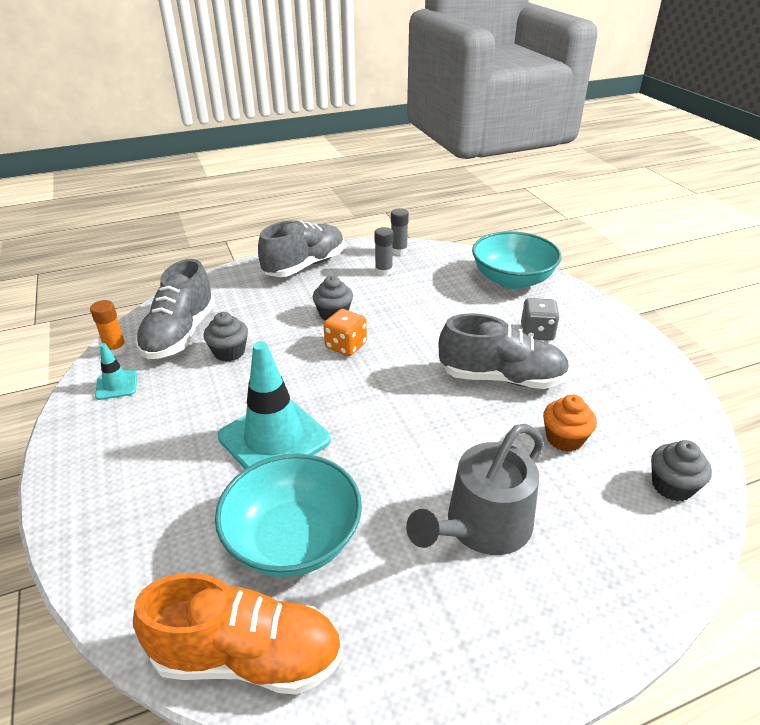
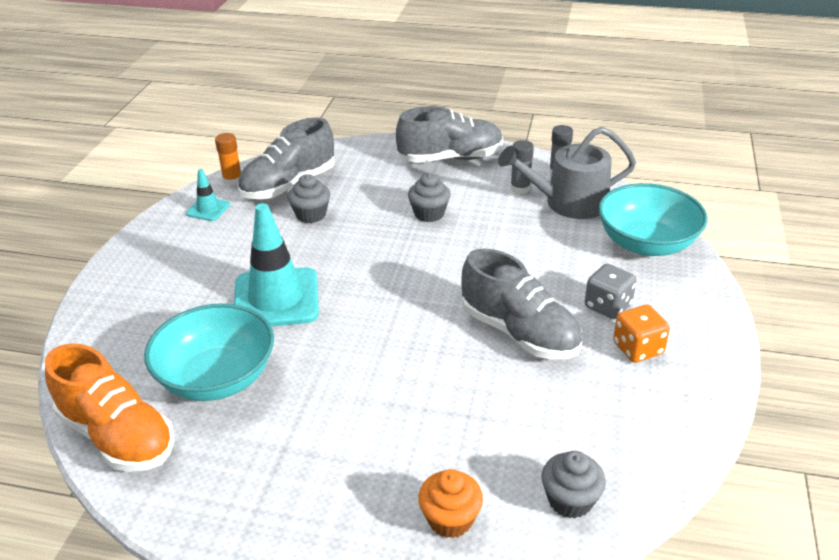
camera: 35 degrees right, 0 degrees up
(346, 346) = (409, 246): orange dice -> orange dice (637, 348)
(482, 526) = (361, 441): grey watering can -> grey watering can (569, 202)
(564, 439) = (515, 411): orange cupcake -> orange cupcake (450, 519)

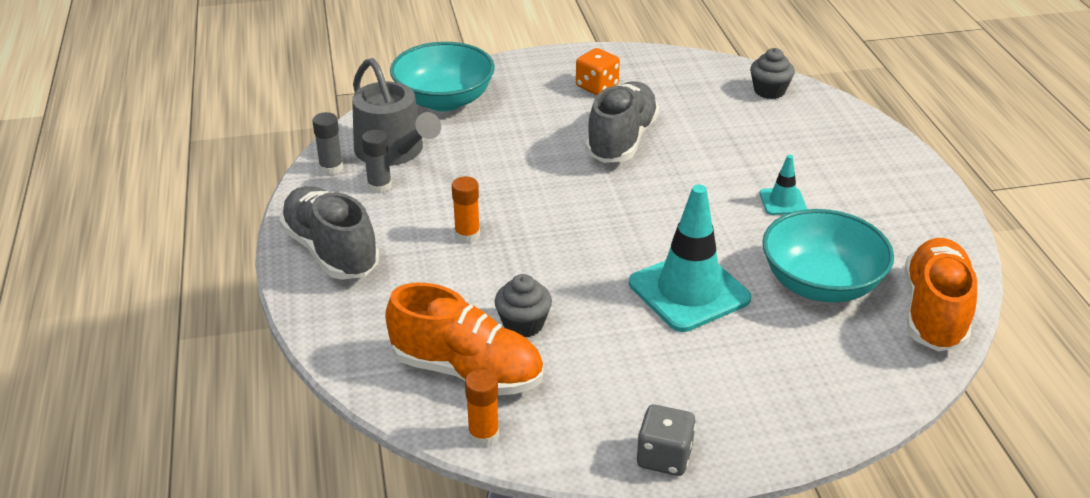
camera: 115 degrees left, 0 degrees up
(208, 209) = (568, 425): turquoise traffic cone -> turquoise traffic cone (782, 202)
(288, 185) = (467, 371): grey shoe -> orange shoe
(429, 213) = (467, 235): grey cupcake -> orange glue stick
(450, 519) = (831, 129): orange cupcake -> none
(607, 306) = (553, 106): grey dice -> grey dice (664, 457)

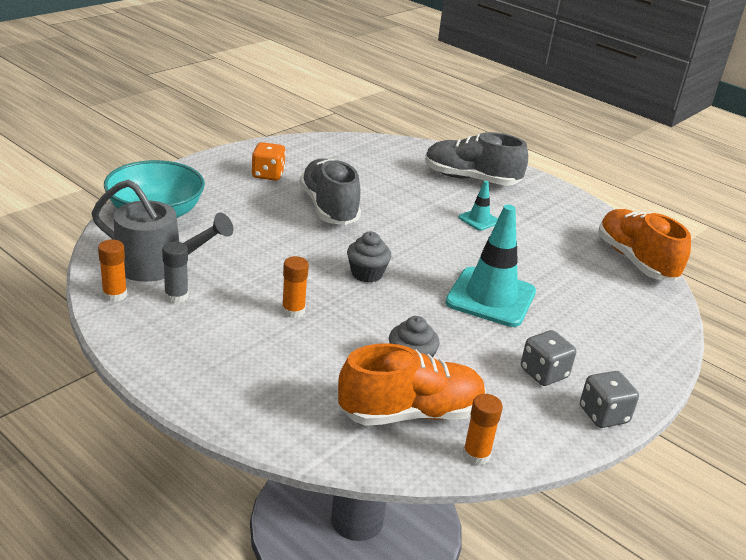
camera: 40 degrees left, 5 degrees down
(331, 168) = (115, 295): grey glue stick -> orange glue stick
(331, 251) = (193, 363): grey shoe -> grey shoe (471, 179)
(650, 390) = (544, 373): none -> grey dice
(769, 91) = (389, 150): grey cupcake -> grey cupcake (367, 274)
(820, 284) = (559, 265): turquoise bowl -> none

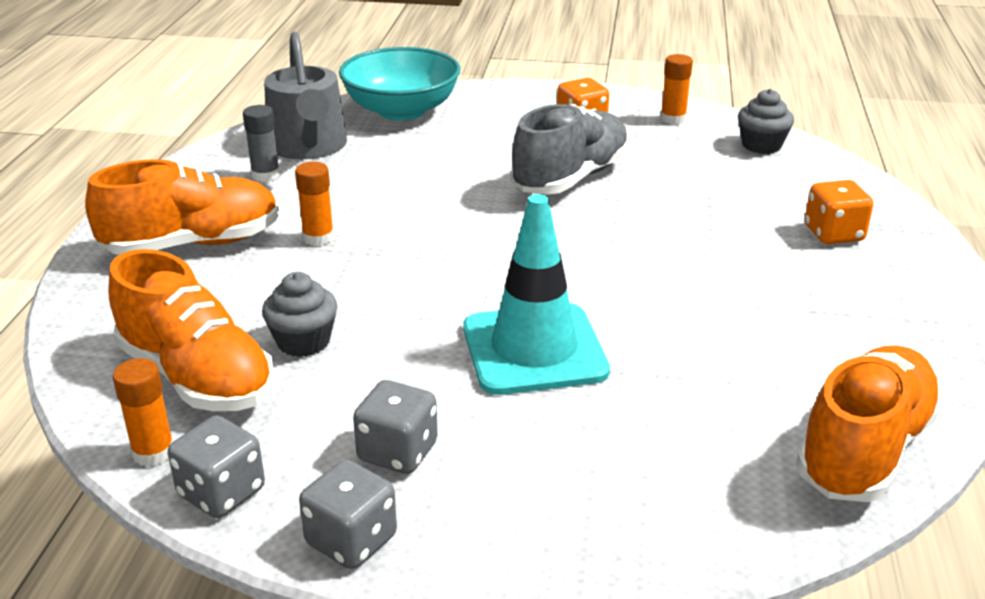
camera: 60 degrees right, 0 degrees up
(115, 295) = (231, 150): orange glue stick -> orange glue stick (673, 119)
(240, 359) = (193, 244): none -> orange shoe
(367, 274) = (459, 250): grey cupcake -> grey cupcake (761, 145)
(471, 179) = (833, 234): grey shoe -> orange dice
(479, 220) = (729, 276): turquoise traffic cone -> none
(534, 442) = (221, 492): none -> grey dice

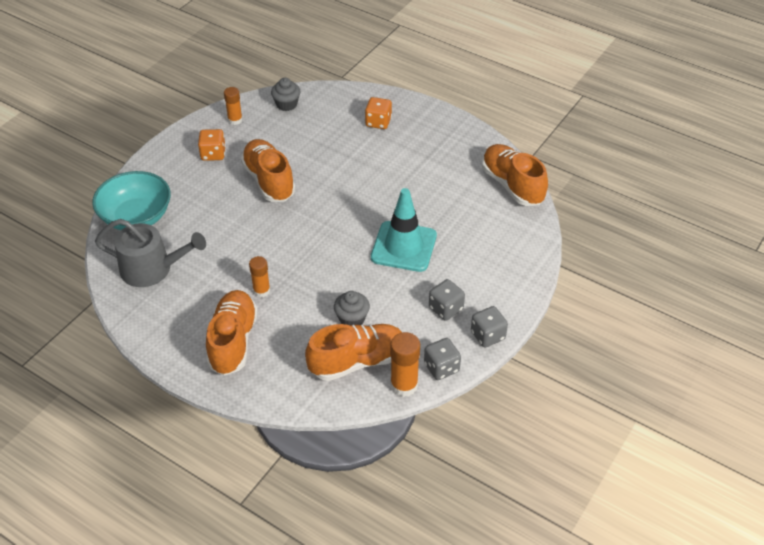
camera: 65 degrees left, 15 degrees up
(153, 452) = (404, 385): orange glue stick -> orange glue stick, size x1.50
(265, 175) = (174, 295): grey glue stick -> none
(571, 178) = (269, 181): grey shoe -> orange shoe

